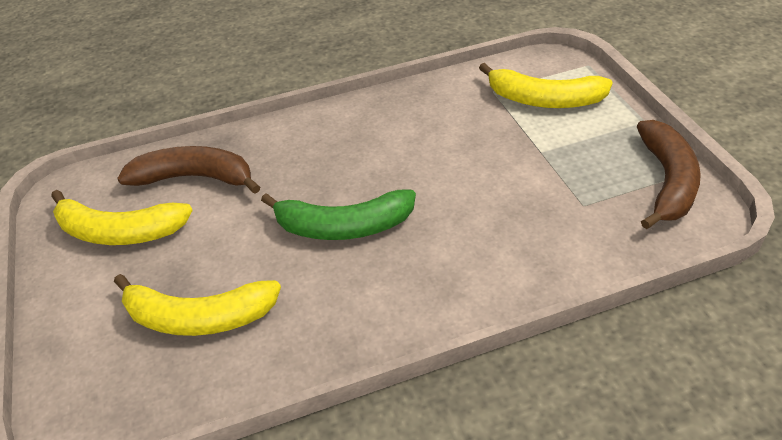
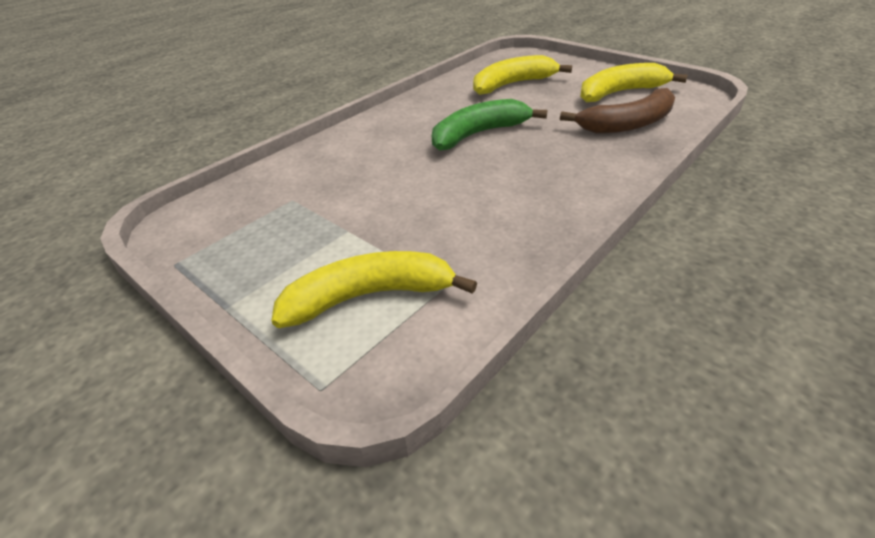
camera: 150 degrees right, 5 degrees down
(666, 181) = (208, 243): brown banana -> none

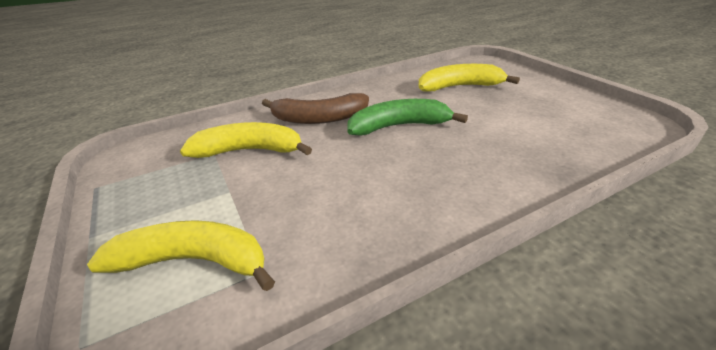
camera: 20 degrees right, 5 degrees down
(620, 93) = (559, 110): yellow banana -> yellow banana (249, 151)
(627, 124) = (549, 142): brown banana -> brown banana (319, 118)

